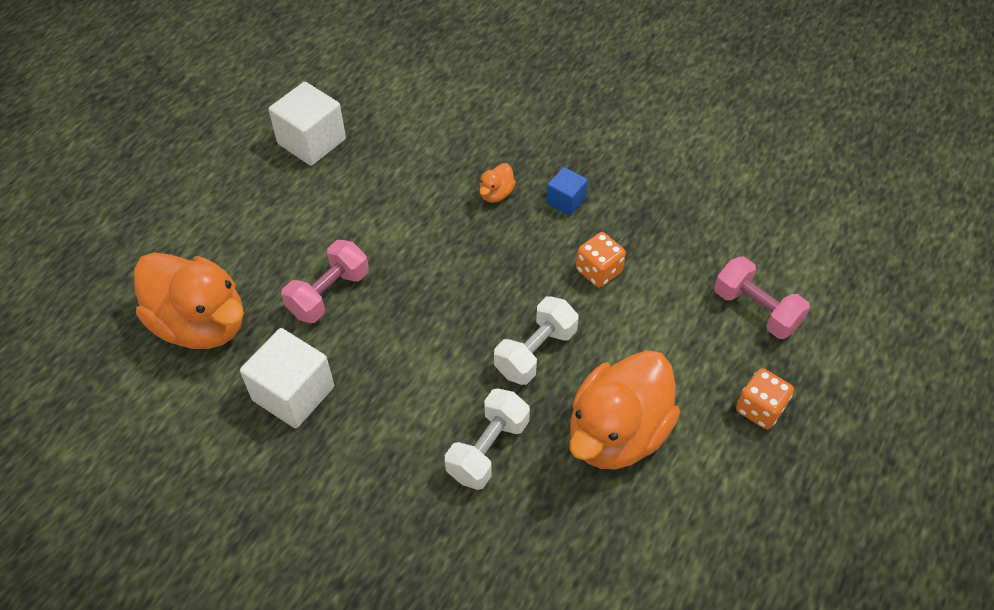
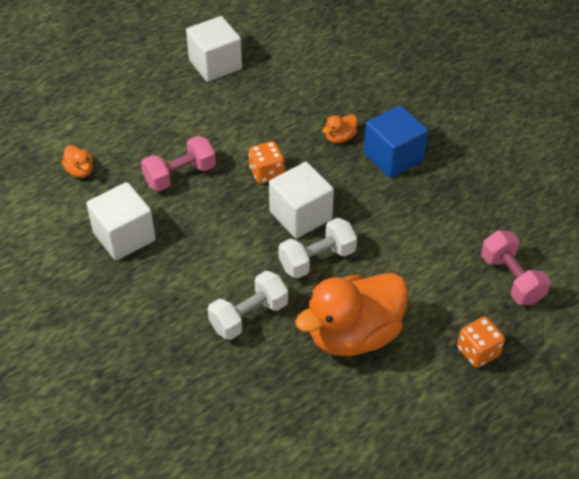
camera: 20 degrees right, 5 degrees down
(201, 324) = (80, 171): orange duck -> orange duck, size x0.41
(493, 303) = (300, 215): none -> white cube
(566, 201) = (393, 157): blue cube -> blue cube, size x1.78
(598, 271) = (395, 215): orange dice -> orange dice (266, 173)

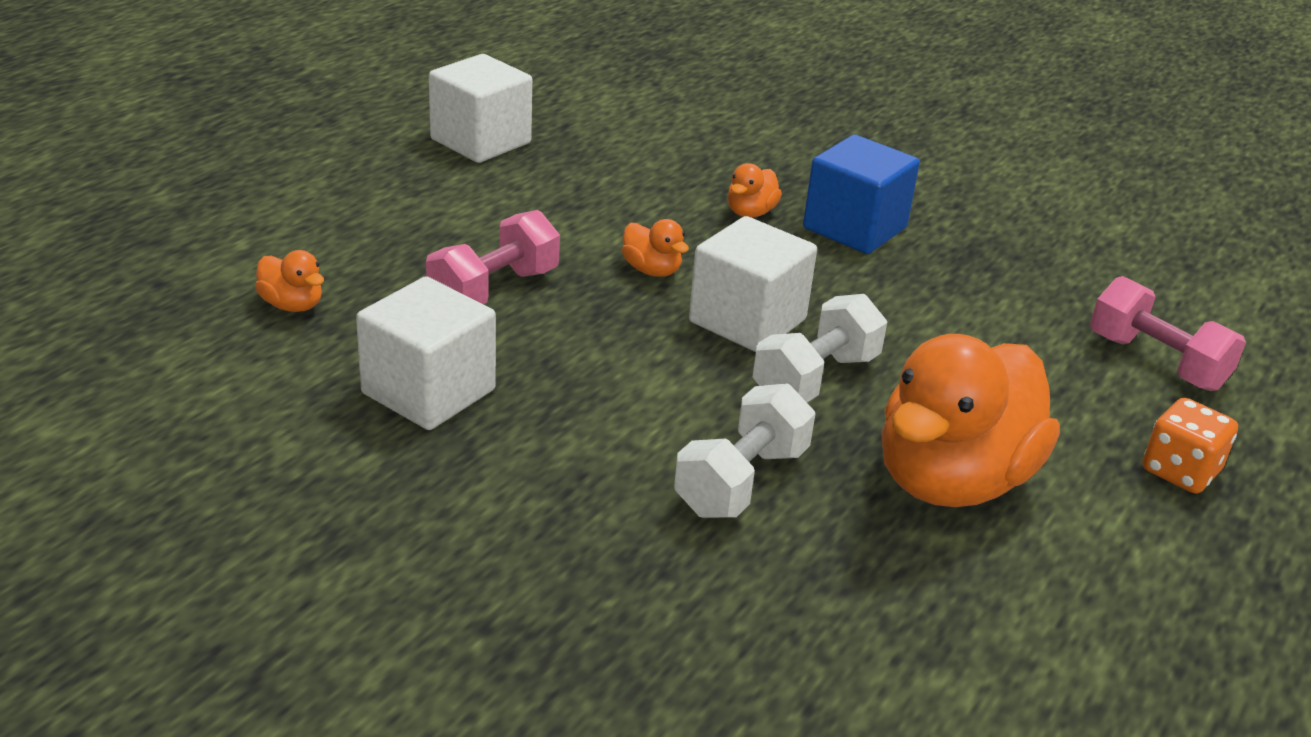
camera: 20 degrees left, 15 degrees down
(266, 173) = (652, 270): orange dice -> orange duck

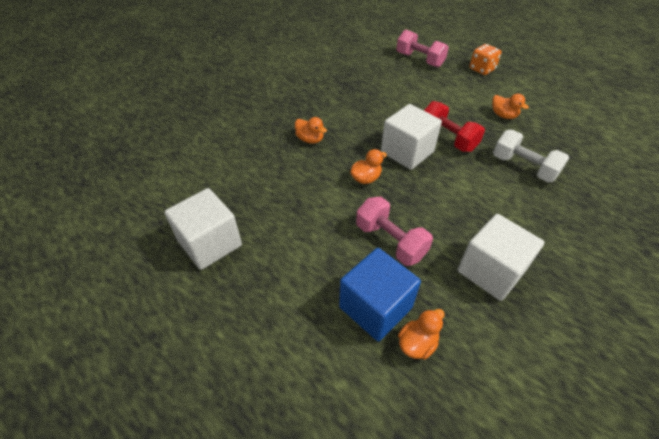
camera: 80 degrees left, 15 degrees up
(815, 378) = (448, 138): white dumbbell -> red dumbbell
(854, 228) = (326, 110): blue cube -> blue cube (375, 307)
(952, 480) = (503, 115): orange duck -> orange duck, size x0.41
(1156, 362) = (419, 60): pink dumbbell -> pink dumbbell turned 75 degrees clockwise

